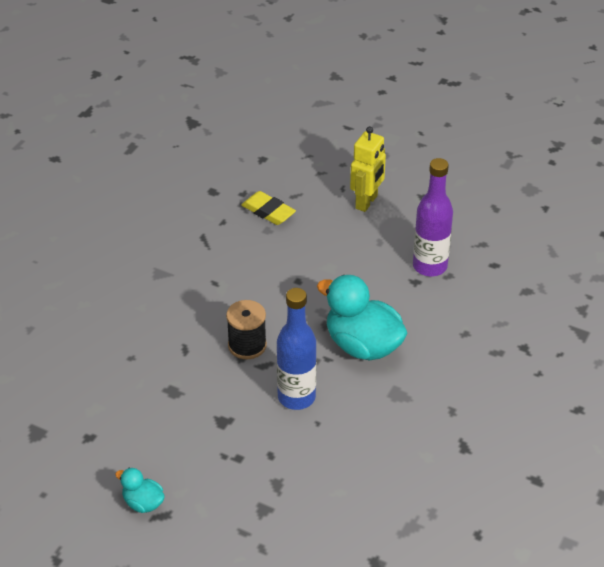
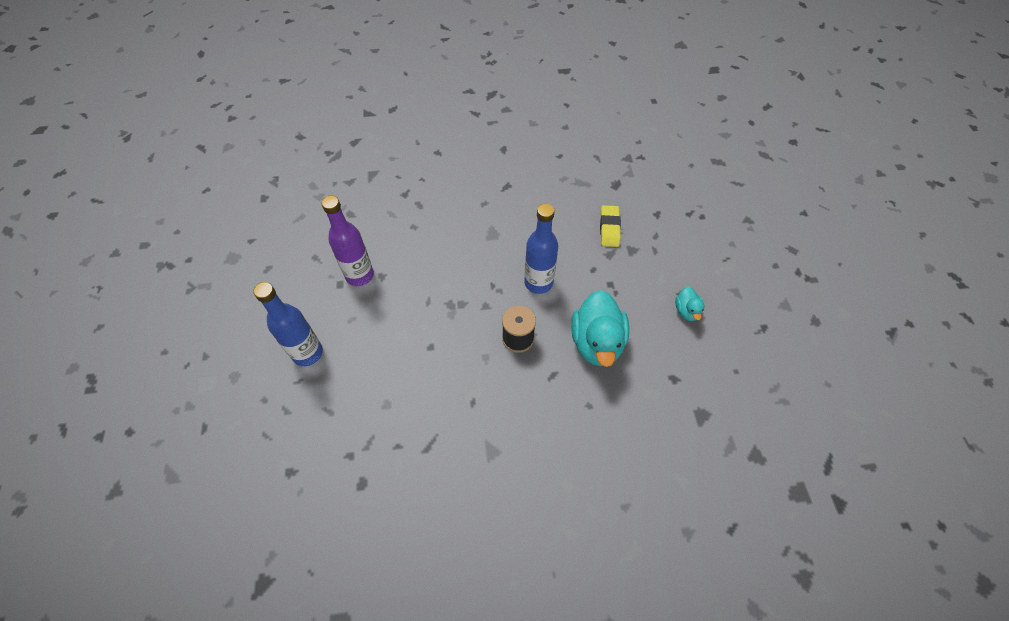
camera: 125 degrees left, 15 degrees up
(268, 212) = (362, 418): yellow eraser -> yellow eraser (609, 228)
(363, 345) = (465, 273): turquoise duck -> turquoise duck (596, 342)
(367, 202) = (307, 353): yellow robot -> blue bottle

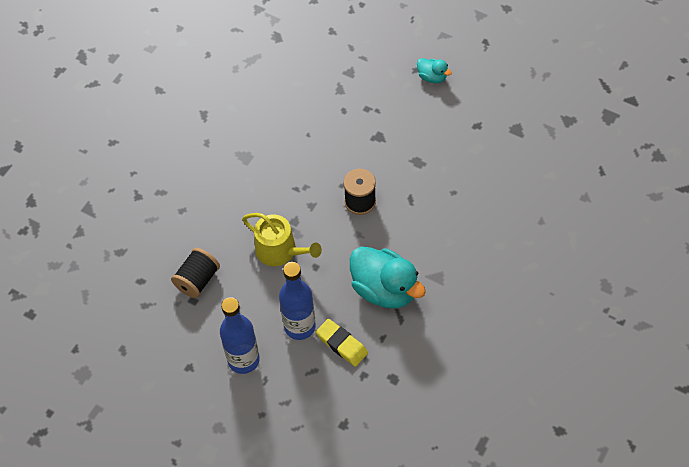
camera: 50 degrees left, 0 degrees up
(359, 275) = (197, 280): purple bottle -> black spool
(426, 312) = (280, 251): none -> yellow watering can
(538, 283) = (322, 155): blue bottle -> blue bottle (299, 326)
(596, 342) = (408, 152): turquoise duck -> turquoise duck (384, 289)
(609, 228) = (315, 72): yellow eraser -> yellow eraser (342, 344)

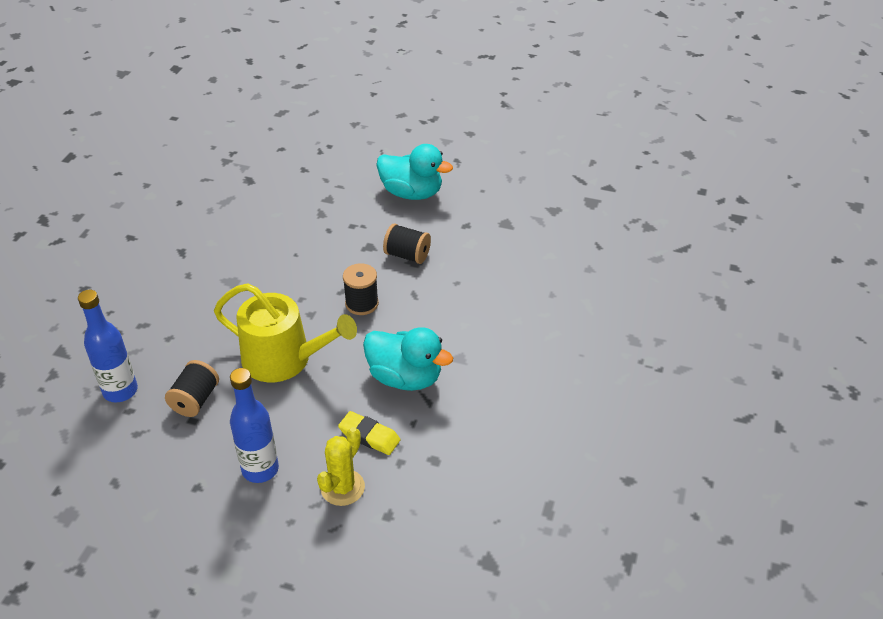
camera: 15 degrees left, 15 degrees down
(280, 251) = (284, 359): yellow watering can -> yellow watering can, size x1.51
(299, 326) = (319, 426): blue bottle -> blue bottle (120, 391)
(310, 391) = (342, 487): none -> yellow cactus
(413, 152) = (407, 255): none -> black spool
(432, 77) = (412, 193): turquoise duck -> turquoise duck, size x2.05

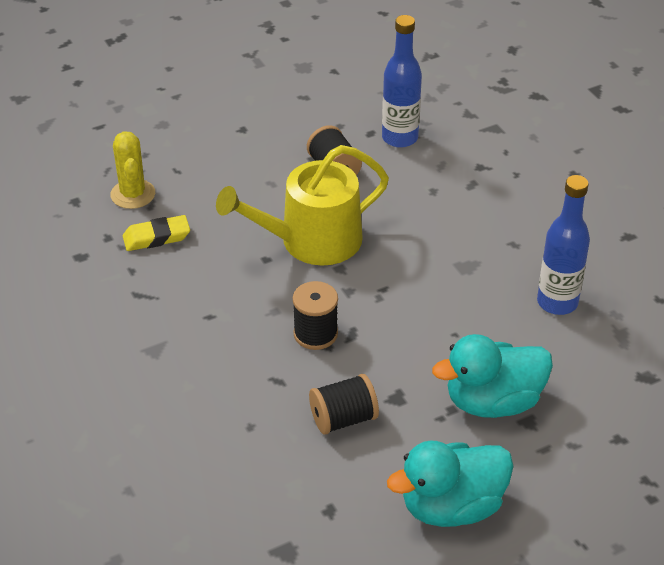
camera: 135 degrees right, 0 degrees up
(260, 469) = (212, 165): blue bottle -> blue bottle (557, 302)
(405, 377) = (184, 299): turquoise duck -> turquoise duck (493, 402)

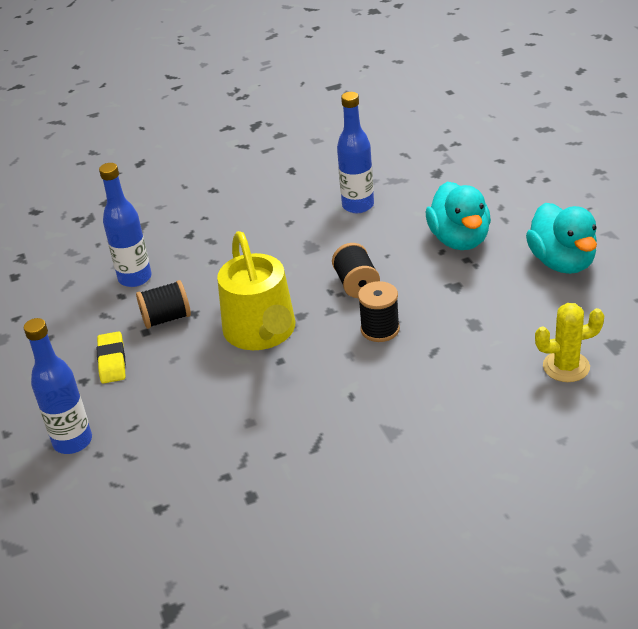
camera: 80 degrees left, 5 degrees down
(133, 194) = (162, 460): yellow cactus -> yellow cactus (566, 367)
(156, 237) = (234, 438): yellow eraser -> yellow eraser (112, 361)
(162, 136) = (73, 441): none -> blue bottle
(343, 419) = (477, 314): black spool -> black spool (356, 284)

